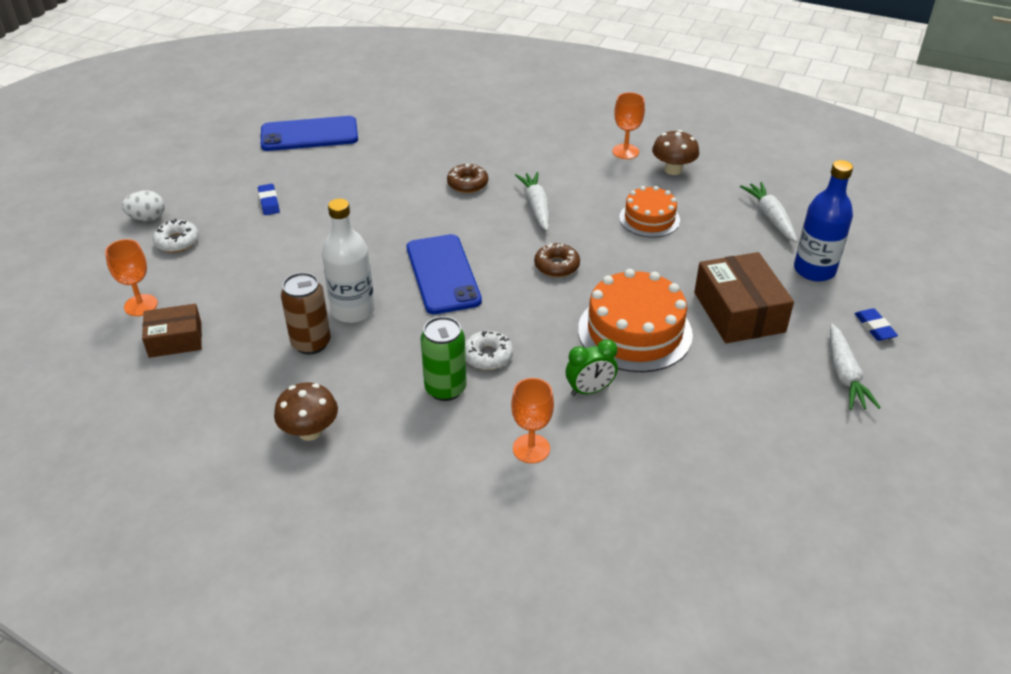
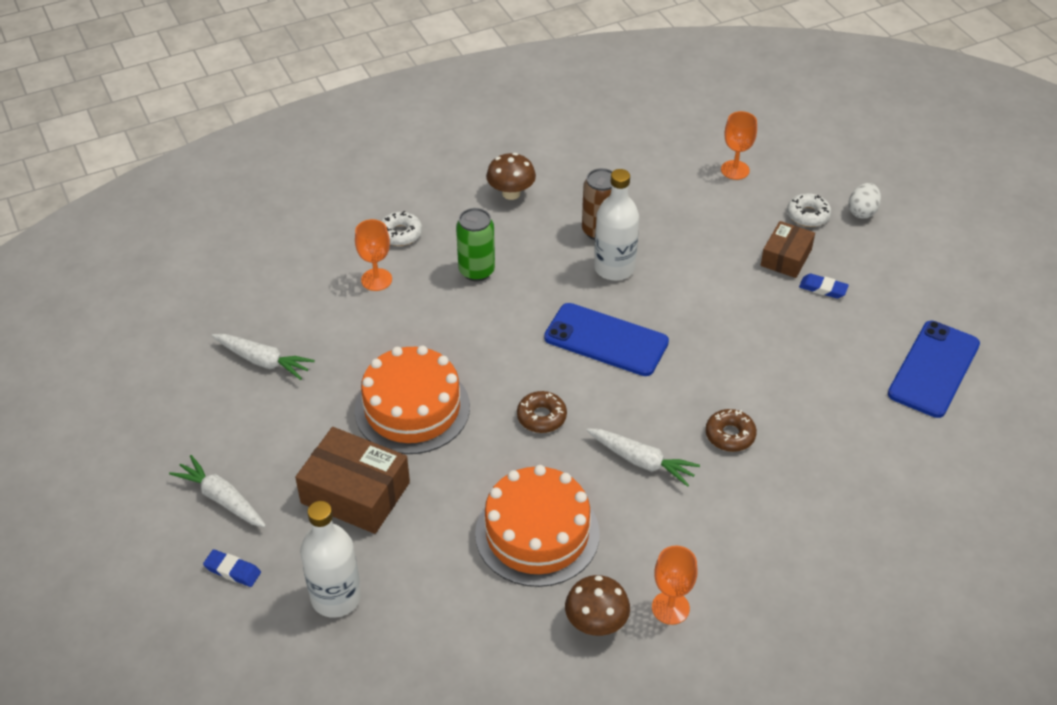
camera: 130 degrees right, 5 degrees up
(175, 340) = (674, 172): brown box -> brown box (786, 257)
(488, 356) = (483, 310): white donut -> white donut (400, 234)
(590, 390) = (388, 341): green clock -> none
(649, 219) = (537, 533): orange cake -> orange cake, size x1.65
(770, 217) = (437, 636): white carrot -> white carrot (263, 361)
(814, 270) = (336, 597): blue bottle -> white bottle

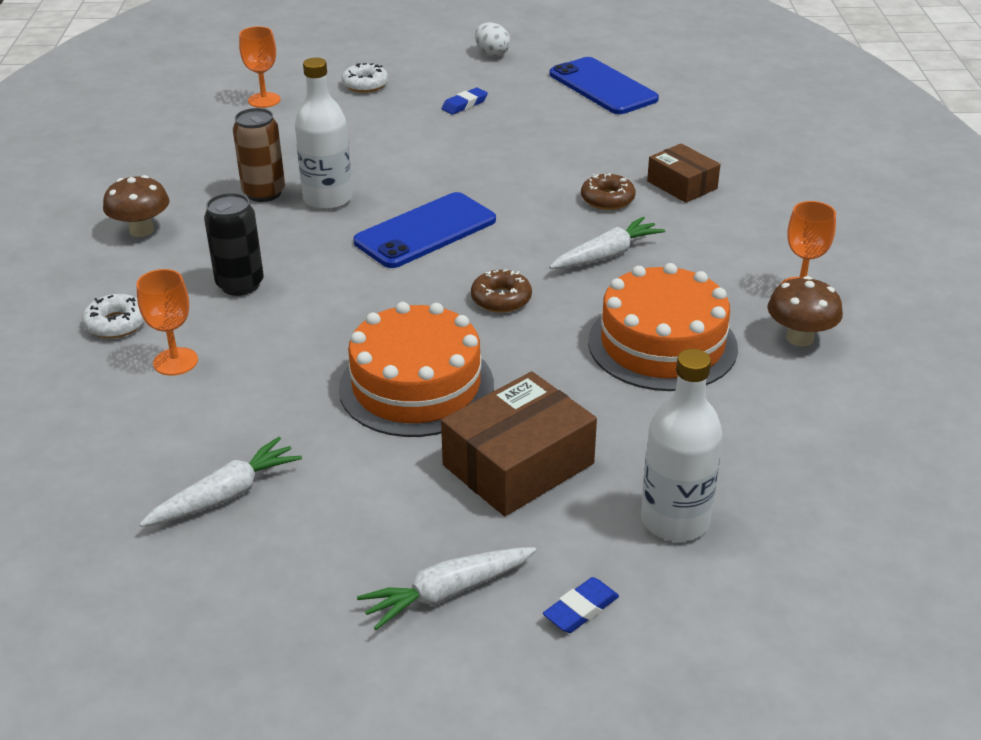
camera: 65 degrees left, 10 degrees down
(476, 271) = (240, 285): green can -> black can
(786, 257) = (408, 110): brown box -> brown box (682, 185)
(862, 212) = (388, 61): white egg -> white egg (492, 54)

